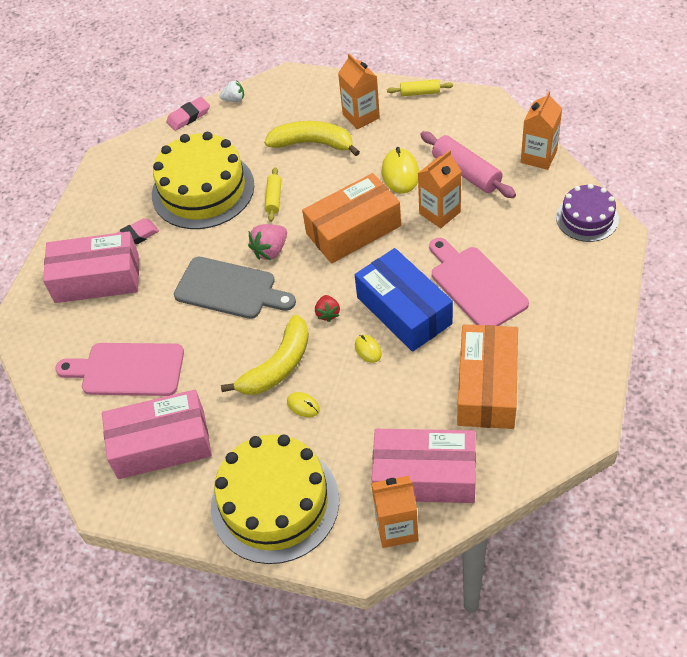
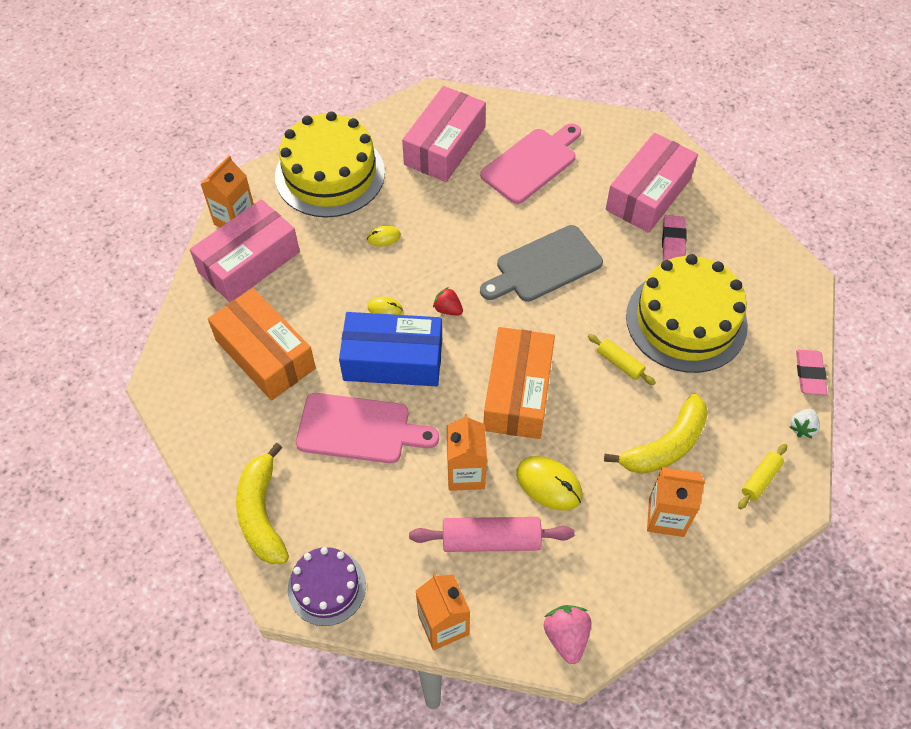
camera: 125 degrees right, 5 degrees up
(270, 250) = (558, 319): pink strawberry -> pink strawberry (566, 637)
(278, 366) = (434, 246): yellow banana -> yellow banana (262, 513)
(420, 92) = (650, 602): yellow rolling pin -> yellow rolling pin (760, 479)

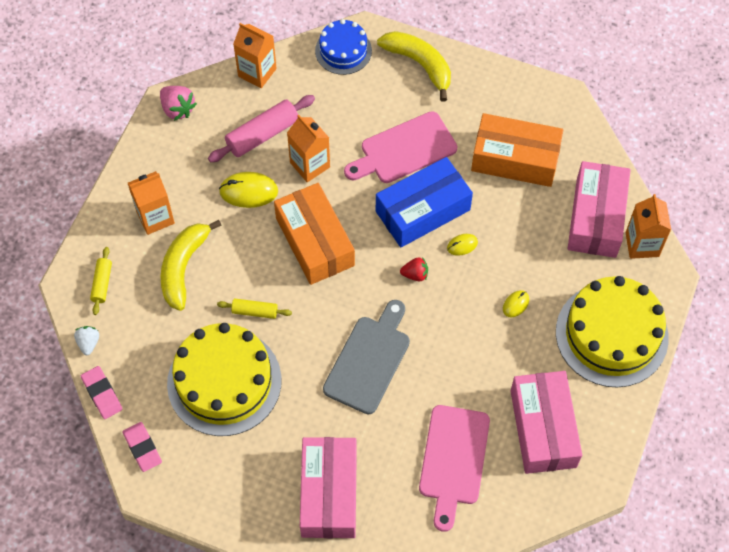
camera: 145 degrees right, 5 degrees up
(327, 587) = (343, 50): purple cake -> blue cake
(673, 241) = (278, 454): pink eraser -> pink eraser (142, 448)

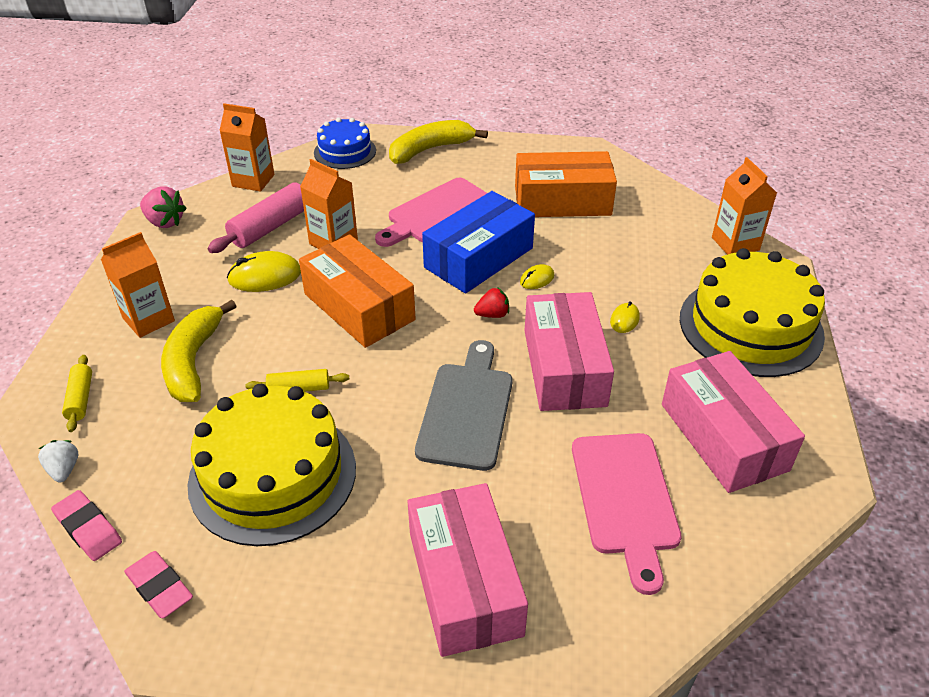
camera: 15 degrees left, 20 degrees down
(420, 64) = (430, 149): yellow banana -> yellow banana turned 60 degrees counterclockwise
(596, 218) = (673, 231): pink box -> pink box (564, 367)

